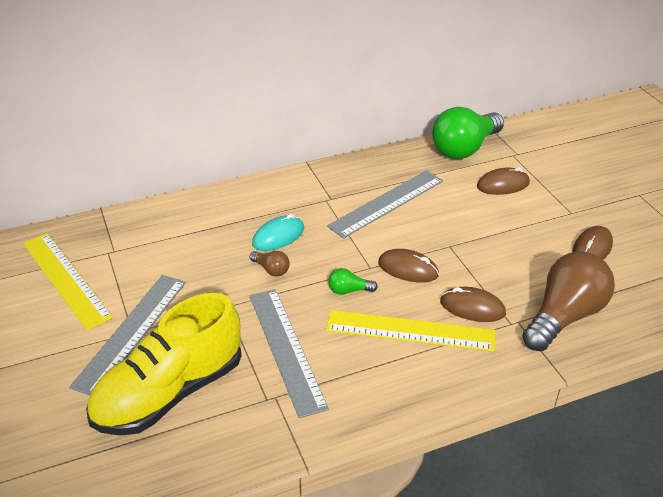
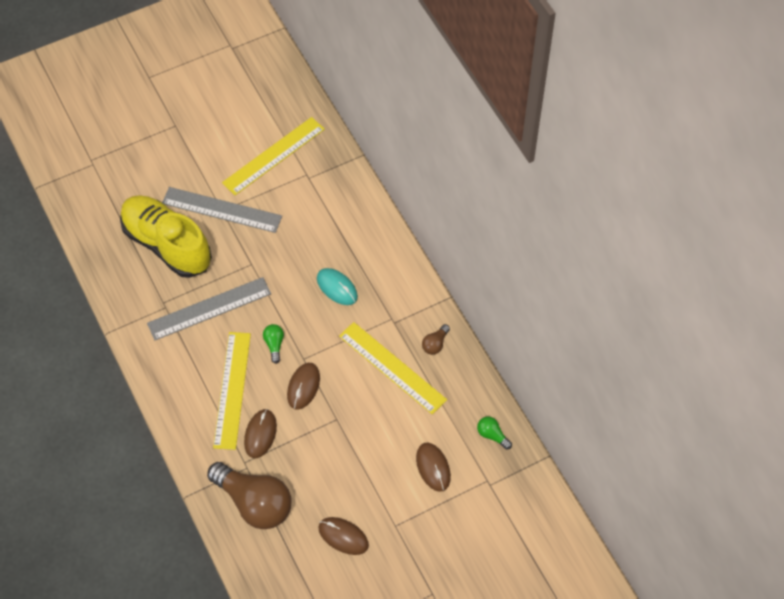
camera: 85 degrees right, 20 degrees up
(271, 270) = (295, 288): brown light bulb -> brown light bulb (435, 344)
(386, 203) = (392, 367): grey ruler -> yellow ruler
(464, 148) = (492, 435): green light bulb -> green light bulb, size x0.42

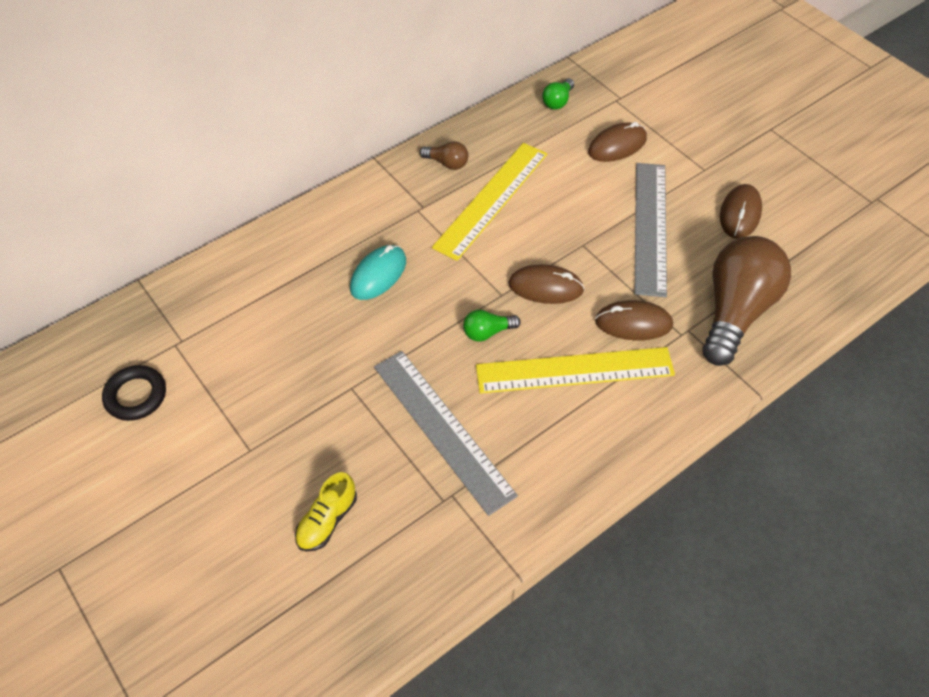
camera: 100 degrees left, 5 degrees down
(167, 244) = (327, 520): yellow shoe -> yellow shoe, size x0.40
(222, 209) = (248, 450): grey ruler -> grey ruler (650, 227)
(273, 155) = (136, 396): yellow ruler -> black ring

